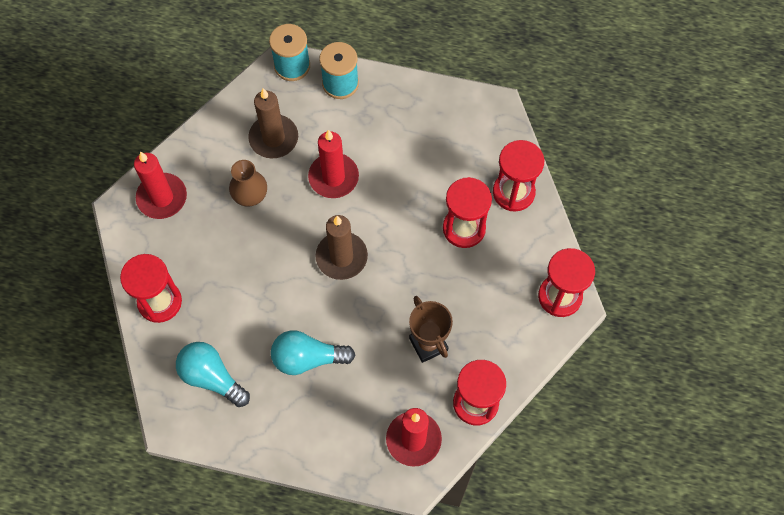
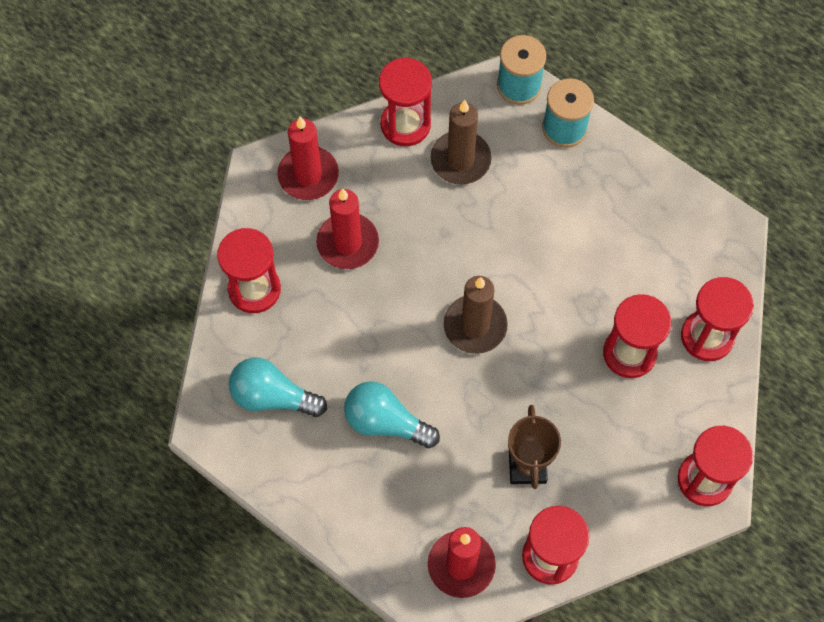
camera: 25 degrees right, 0 degrees up
(211, 377) = (272, 396): turquoise light bulb -> turquoise light bulb turned 45 degrees counterclockwise
(219, 129) = (405, 124): none -> red hourglass
(250, 195) = (405, 213): brown vase -> none
(333, 177) = (507, 232): red candle -> red candle (347, 243)

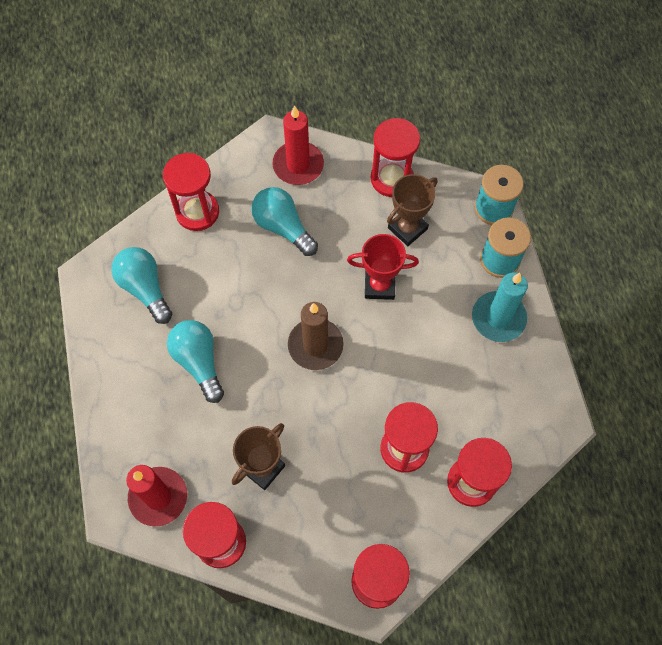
camera: 40 degrees right, 0 degrees up
(347, 243) = (283, 227): red candle -> turquoise light bulb
(460, 160) = (407, 228): brown candle -> brown trophy
(482, 230) = (379, 285): none -> red trophy
(607, 180) = (498, 318): none -> turquoise candle

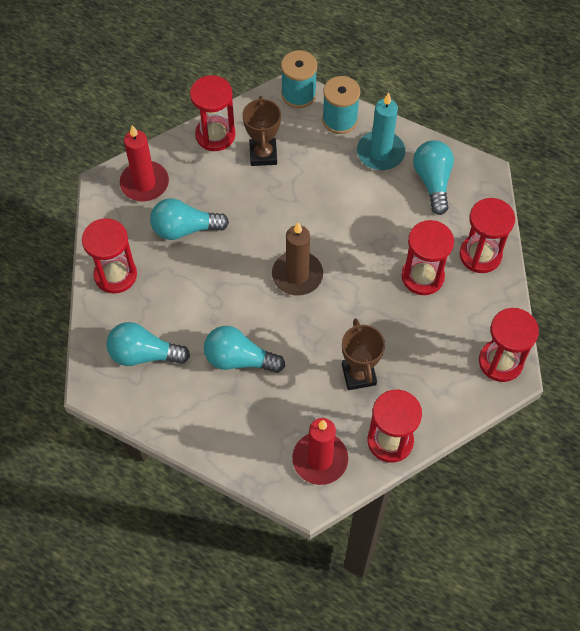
camera: 50 degrees left, 5 degrees down
(379, 285) = (290, 203): red trophy -> none
(510, 384) = (432, 181): none -> turquoise light bulb

